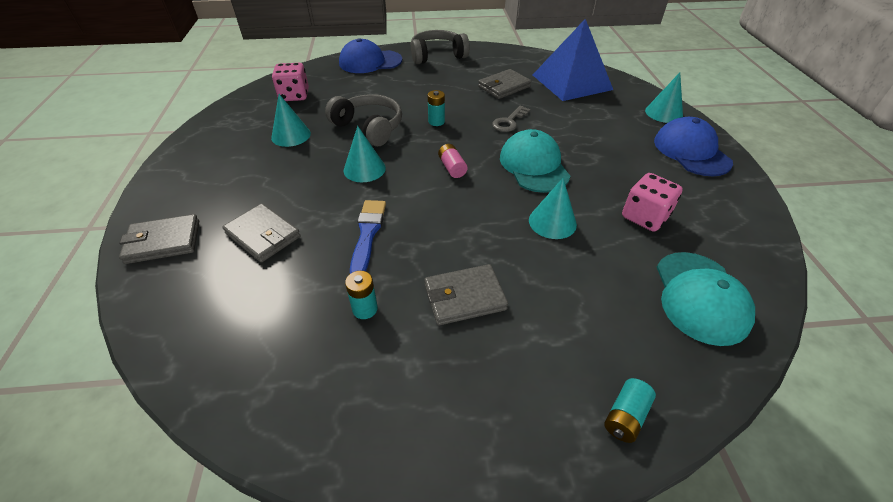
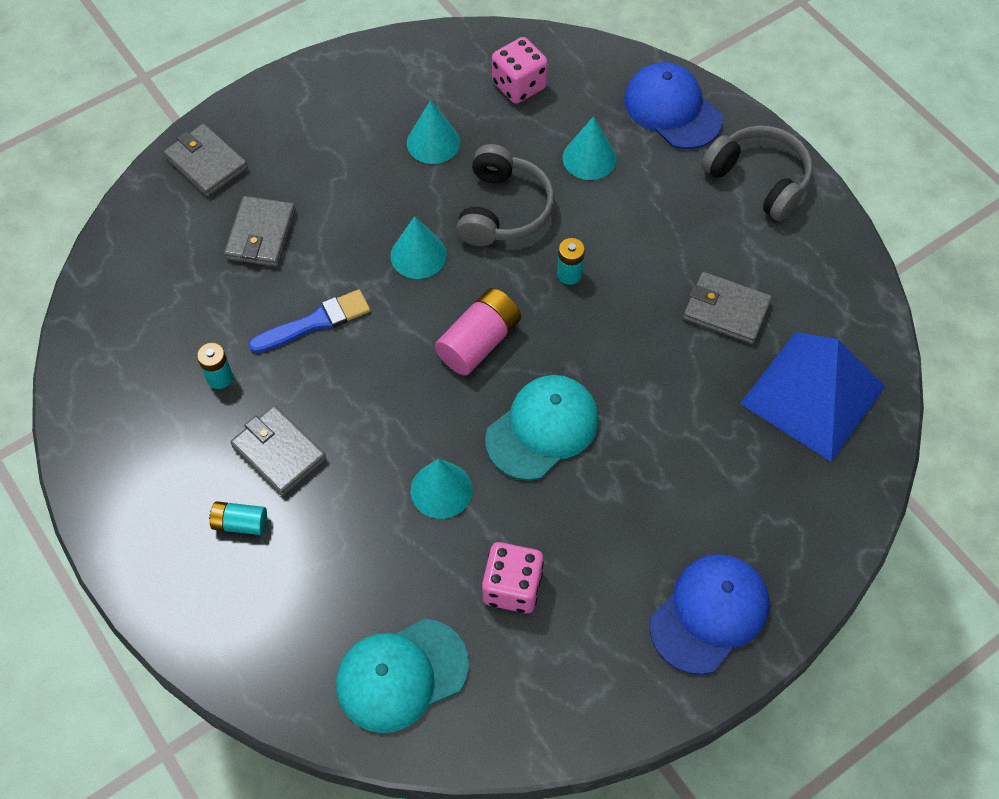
camera: 60 degrees right, 15 degrees up
(452, 168) = (479, 342): pink battery -> pink battery, size x1.73
(509, 122) = (630, 358): grey key -> none
(625, 416) = (213, 637): turquoise battery -> turquoise battery (240, 523)
(664, 113) = (803, 553): turquoise cone -> turquoise cone (589, 158)

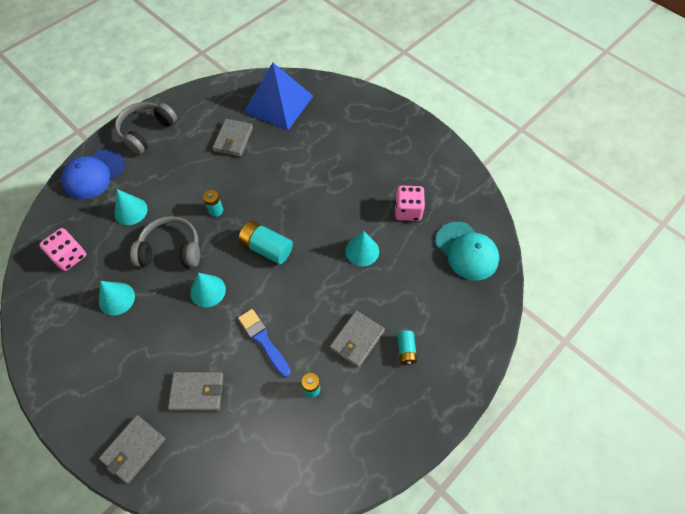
camera: 100 degrees left, 0 degrees up
(479, 342) = (266, 248): pink battery -> turquoise battery
(542, 429) = (316, 210): turquoise cap -> none
(709, 614) = (399, 133): blue cap -> none

